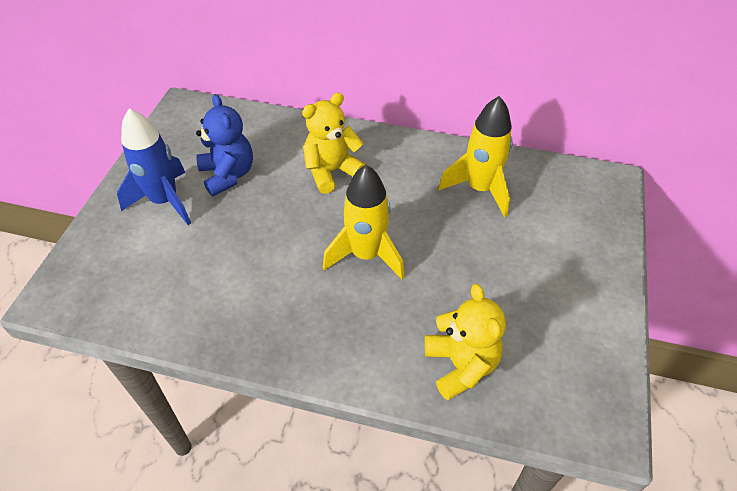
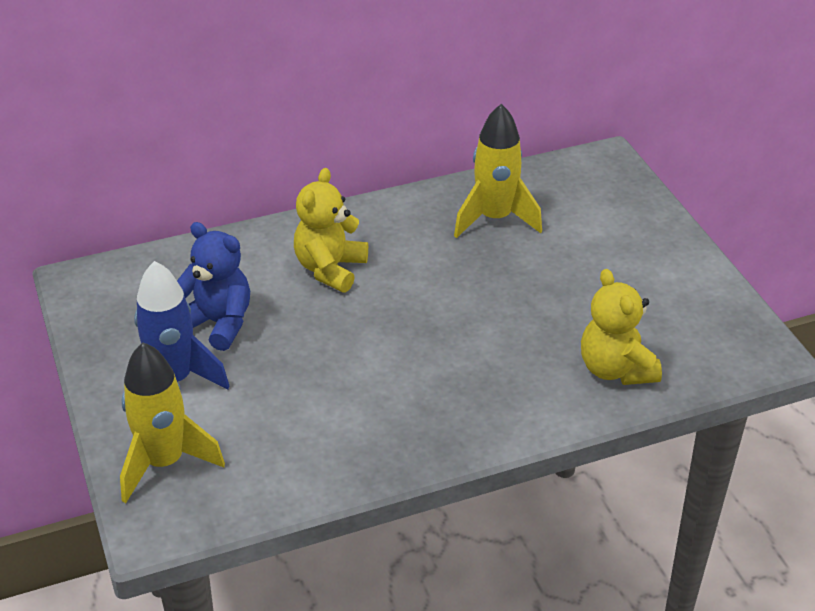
camera: 35 degrees left, 10 degrees down
(366, 255) = (444, 326): yellow rocket -> yellow rocket (164, 463)
(461, 365) = (615, 369): yellow teddy bear -> yellow teddy bear turned 150 degrees counterclockwise

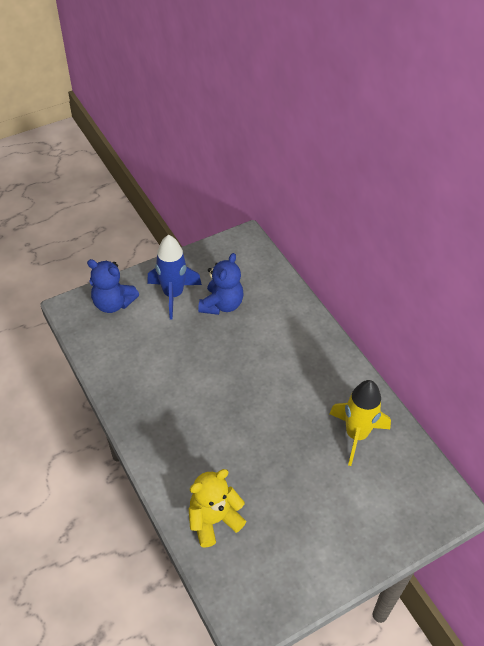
camera: 80 degrees right, 10 degrees up
(164, 463) = (113, 303): yellow rocket -> blue teddy bear
(330, 269) = (280, 349): yellow teddy bear -> none

